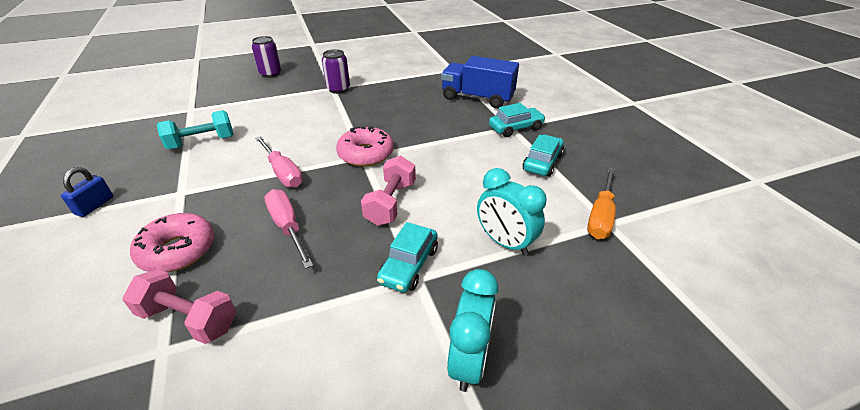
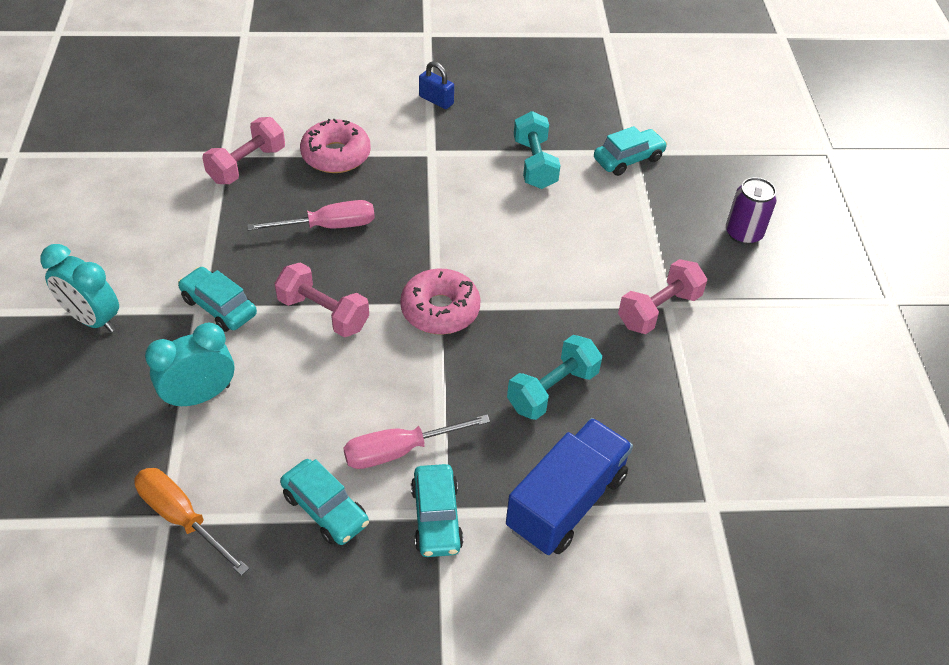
camera: 105 degrees right, 10 degrees up
(199, 110) = (628, 159): none -> turquoise car
(283, 172) = (433, 229): pink screwdriver -> pink screwdriver (399, 451)
(338, 89) = (659, 310): purple can -> pink dumbbell
(411, 110) = (552, 390): none -> turquoise dumbbell

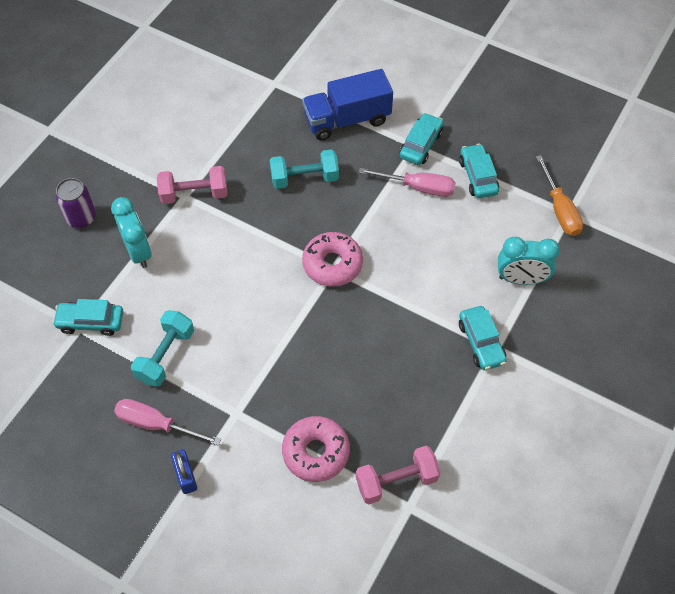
camera: 145 degrees left, 10 degrees up
(92, 319) = (575, 377): turquoise clock -> turquoise clock (138, 251)
(323, 313) = (412, 300): pink dumbbell -> none
(328, 226) = (365, 376): pink screwdriver -> pink screwdriver (156, 424)

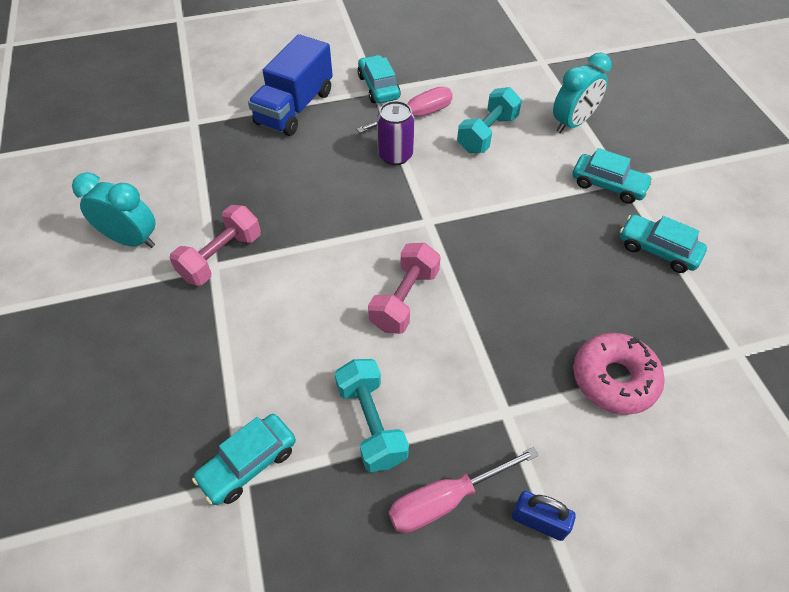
camera: 45 degrees left, 5 degrees down
(81, 217) = (114, 370): purple can -> purple can (395, 155)
(138, 251) = (222, 351): turquoise clock -> turquoise clock (132, 240)
(304, 178) = (313, 172): turquoise dumbbell -> turquoise dumbbell (487, 134)
(332, 264) = (423, 218): pink donut -> none
(396, 481) = (700, 340): pink dumbbell -> pink dumbbell (404, 299)
(478, 177) = (450, 80): turquoise car -> turquoise car (657, 250)
(559, 209) = (533, 63): orange screwdriver -> none

